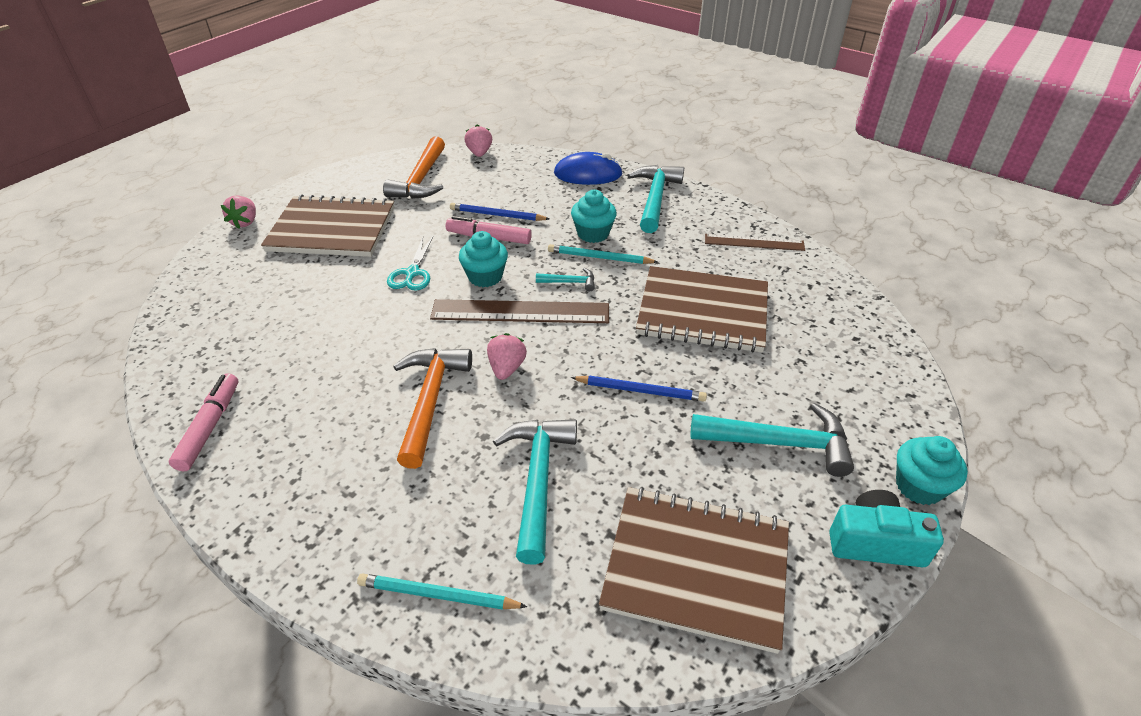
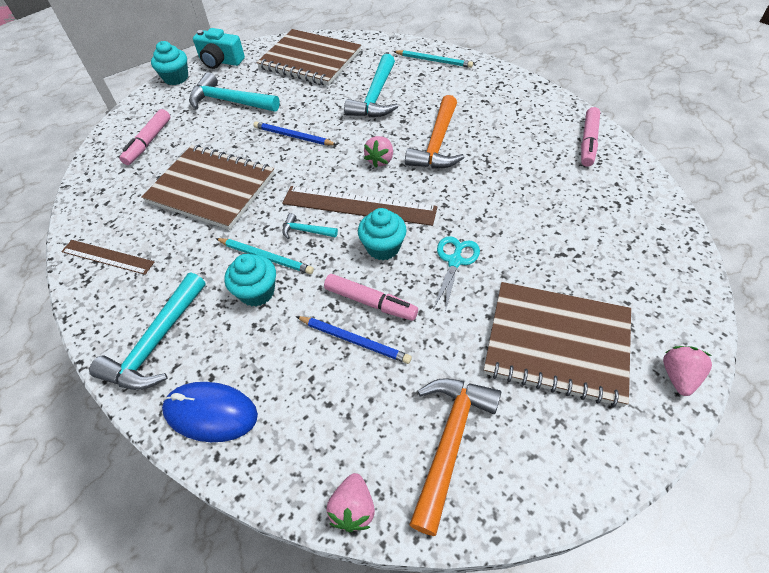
camera: 165 degrees left, 10 degrees up
(838, 360) = (148, 142): none -> pink marker

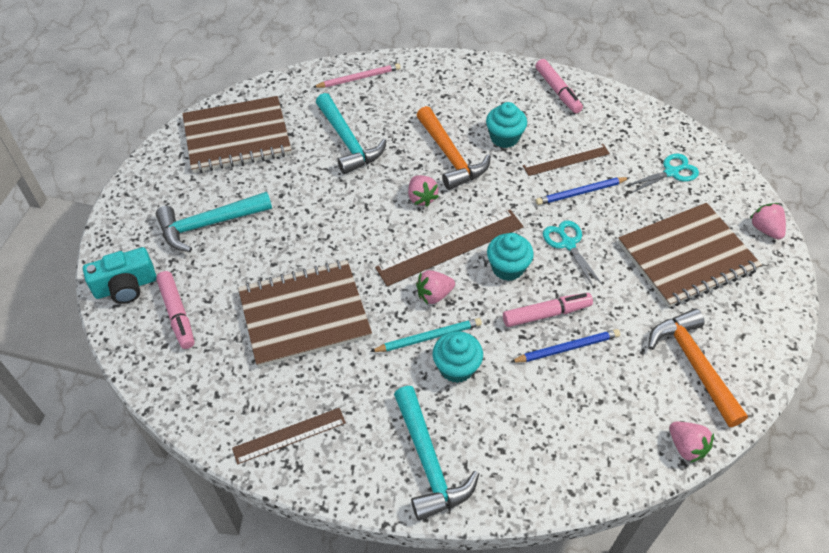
camera: 45 degrees left, 0 degrees up
(176, 78) = (111, 233): turquoise cupcake -> turquoise cupcake (504, 138)
(211, 413) = (532, 471): blue mouse -> none
(220, 61) = (139, 188): turquoise camera -> turquoise camera (126, 286)
(293, 136) = (319, 222): blue pencil -> blue pencil (580, 193)
(306, 231) = (434, 295): turquoise hammer -> pink strawberry
(434, 61) = (358, 78): turquoise pencil -> pink pencil
(532, 197) = (566, 159): none -> brown ruler
(627, 263) = (671, 172): none -> turquoise scissors

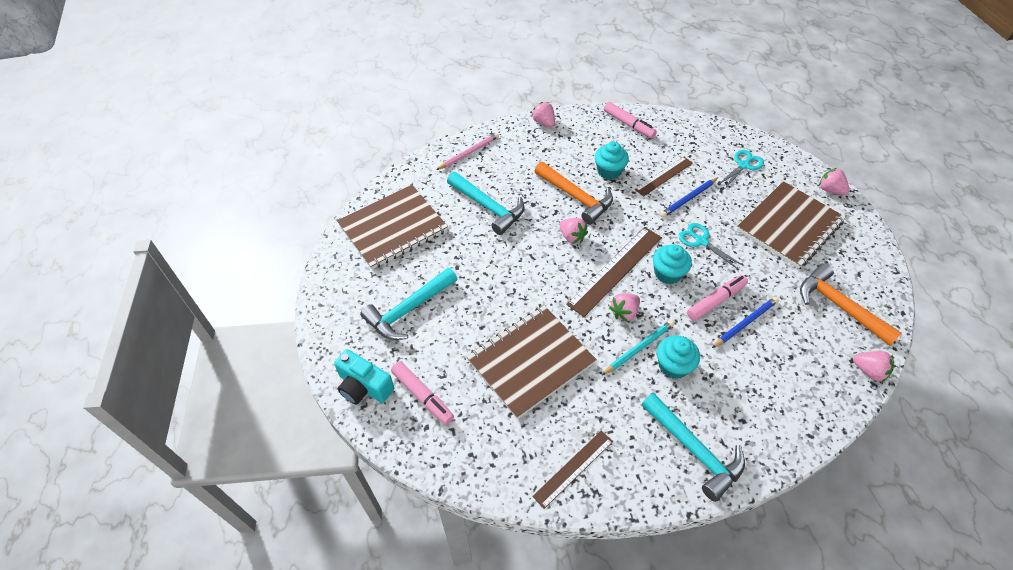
camera: 20 degrees left, 0 degrees up
(126, 286) = (364, 386): turquoise camera -> turquoise camera turned 75 degrees clockwise
(459, 65) = (543, 123): none -> pink strawberry

